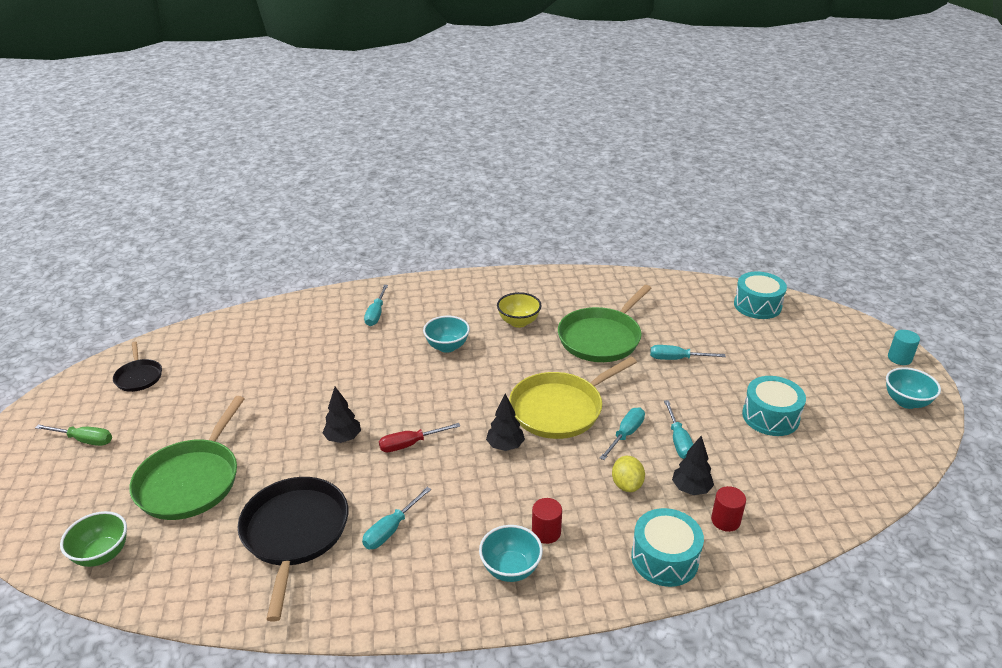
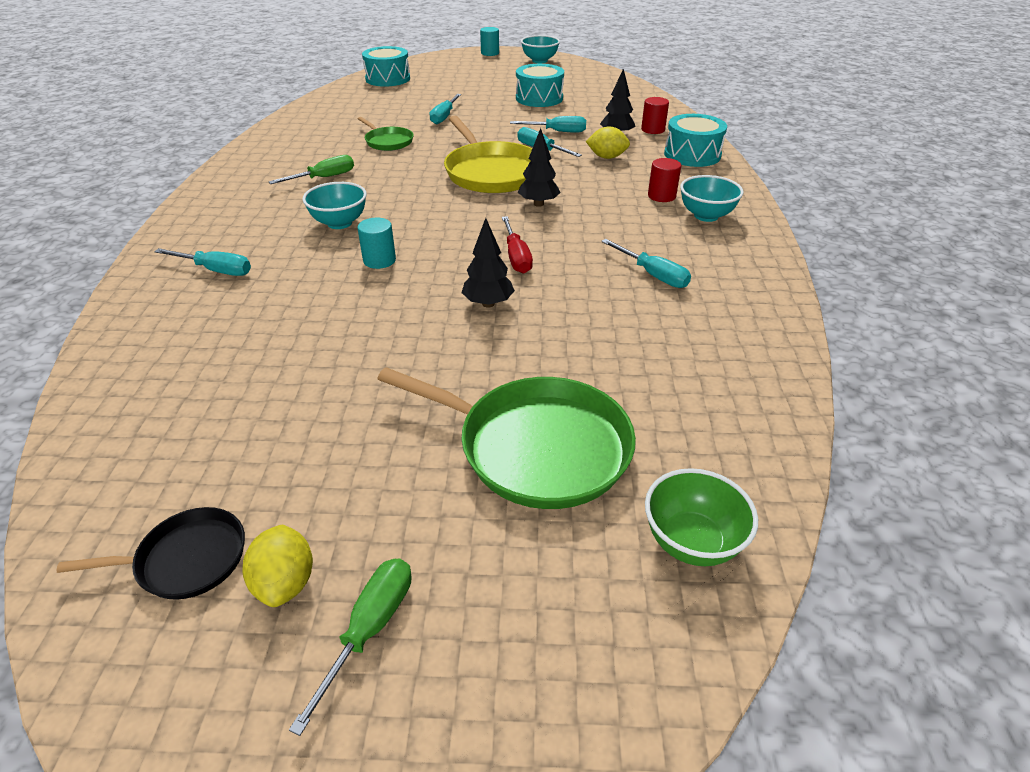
camera: 80 degrees left, 5 degrees up
(118, 409) = (285, 582): none -> yellow lemon
(295, 533) = (655, 342): black pan -> none
(396, 376) = (379, 260): none -> turquoise cylinder
(519, 322) = (324, 178): yellow bowl -> green screwdriver
(601, 338) = (388, 142): green pan -> green pan, size x0.53

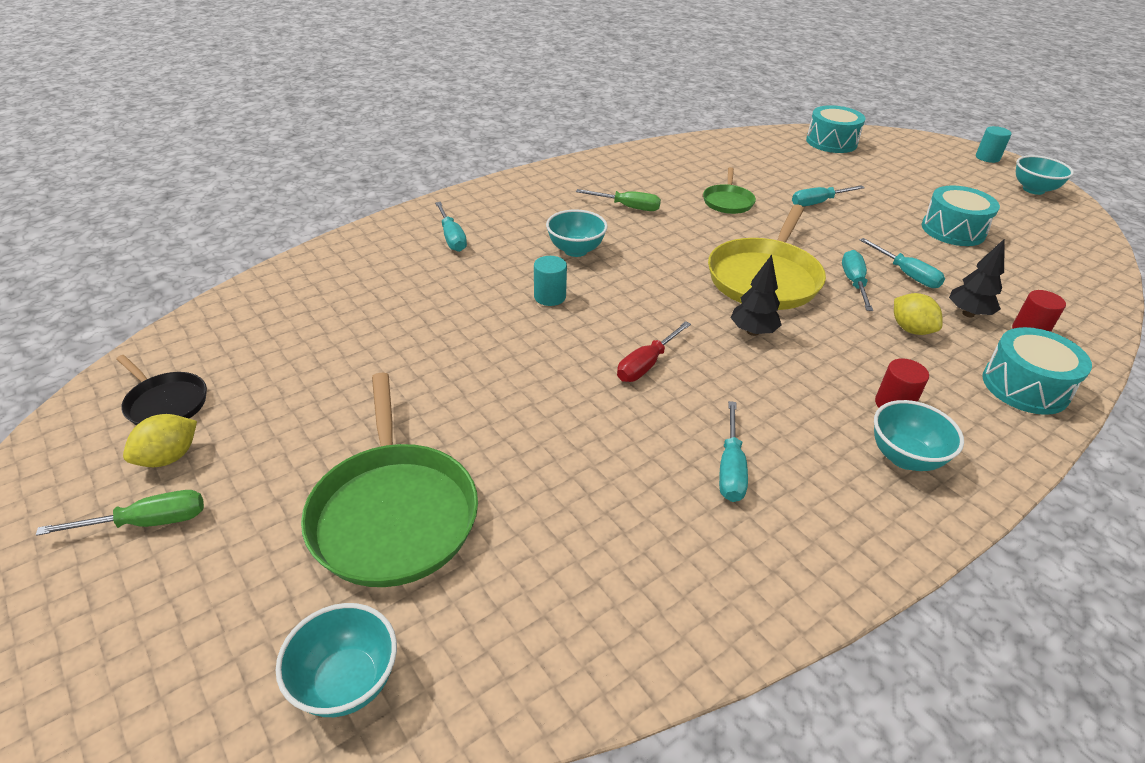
camera: 50 degrees right, 0 degrees up
(488, 303) = (557, 385): black tree -> none
(691, 542) = (347, 682): green bowl -> turquoise bowl

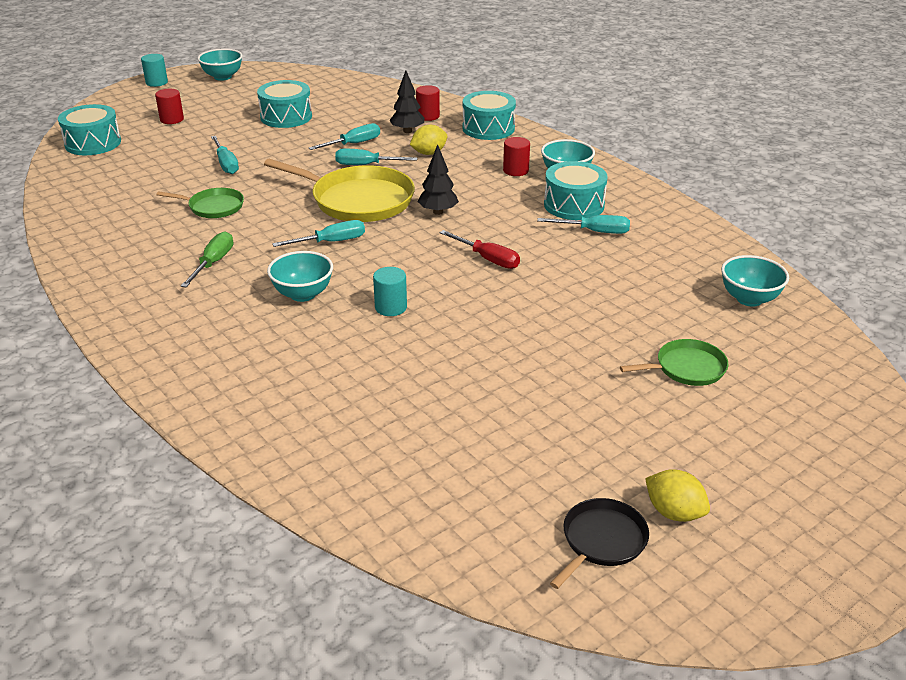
camera: 90 degrees left, 5 degrees down
(148, 522) = (749, 501): green screwdriver -> none
(347, 682) = (823, 369): turquoise bowl -> turquoise bowl (749, 299)
(393, 513) = (686, 368): green pan -> green pan, size x0.53
(452, 238) = (266, 379): turquoise screwdriver -> turquoise screwdriver (331, 242)
(806, 455) = (574, 205): none -> turquoise drum
(903, 171) = (172, 119): none -> red cylinder

